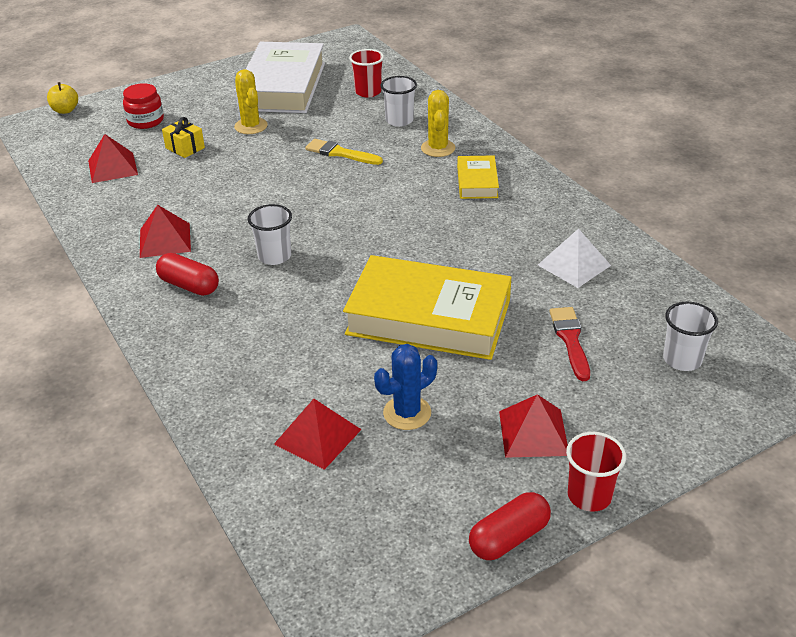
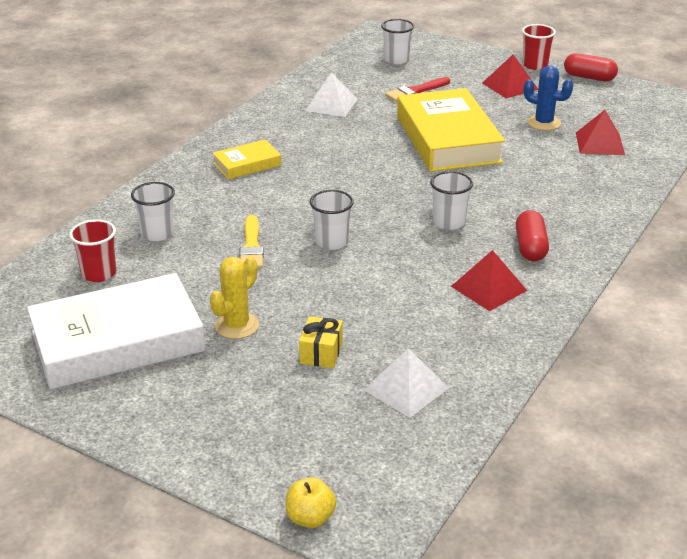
camera: 120 degrees left, 5 degrees down
(113, 167) = (406, 388): red pyramid -> white pyramid
(145, 121) = (283, 418): red jar -> none
(309, 189) = (331, 242): none -> white cup
(438, 148) = (201, 197): yellow cactus -> none

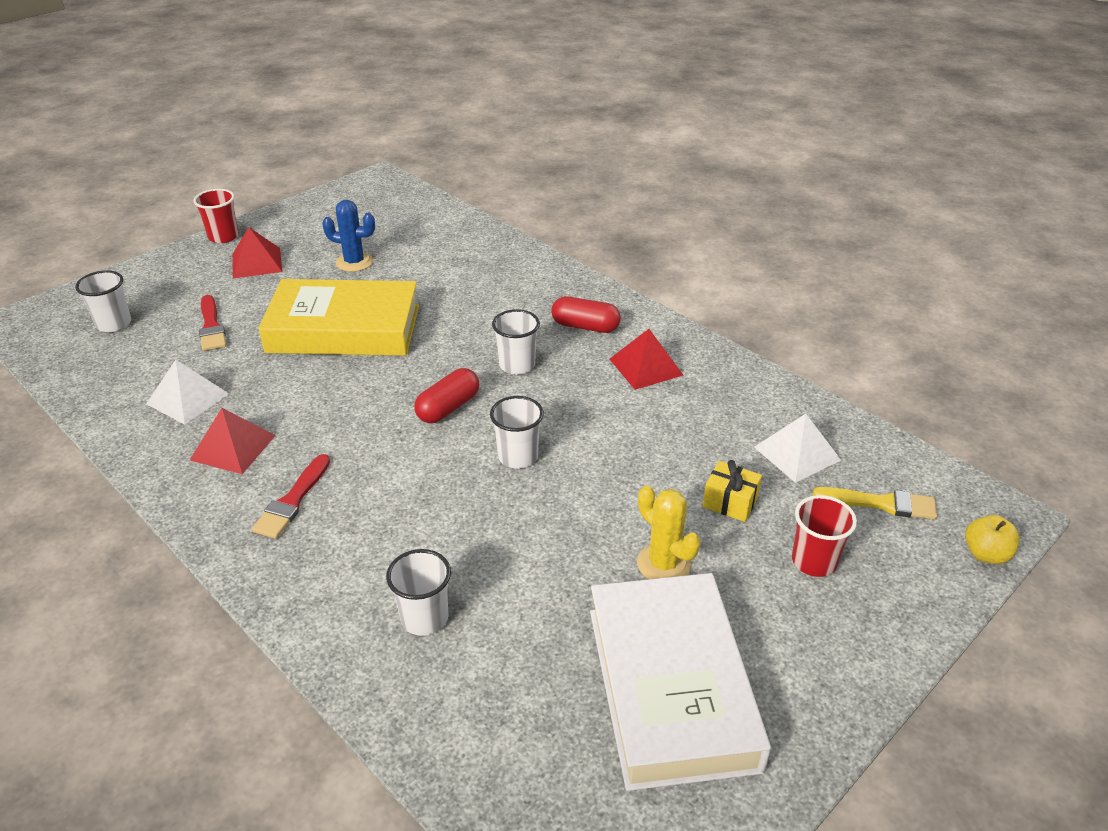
camera: 75 degrees left, 5 degrees up
(99, 273) = (501, 696): red cup -> red cup (814, 561)
(247, 164) = (292, 501): yellow book -> red brush
(251, 247) = (499, 526): yellow brush -> yellow brush (881, 503)
(543, 123) = (354, 262): blue cactus -> blue cactus turned 60 degrees clockwise
(589, 77) = (281, 214): red capsule -> red capsule (448, 408)
(599, 143) = (418, 242): red pyramid -> red pyramid (233, 447)

